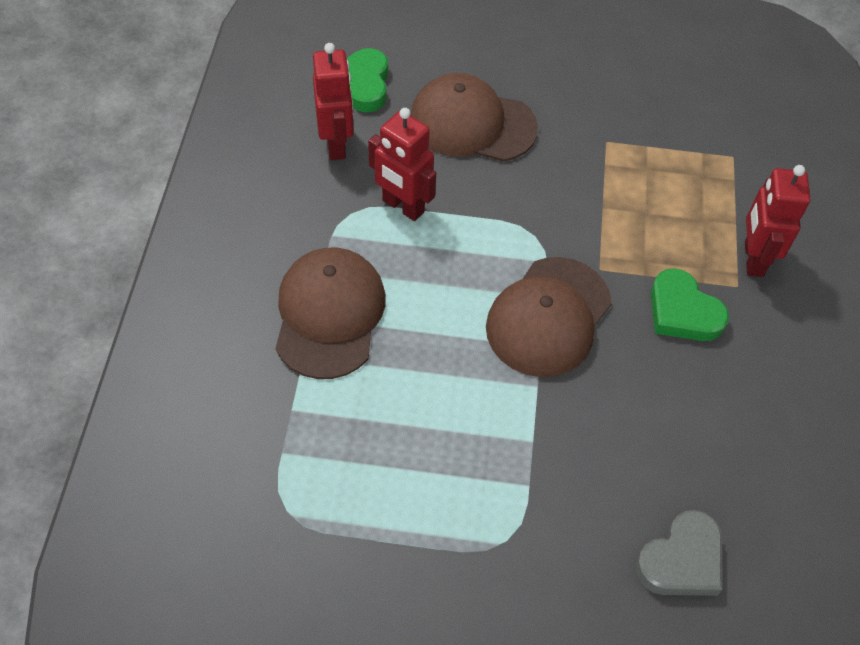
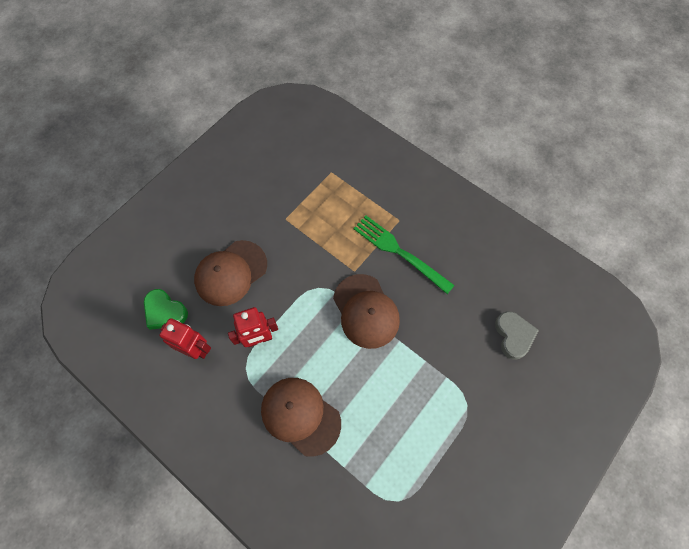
camera: 55 degrees left, 10 degrees up
(683, 312) = (398, 251): green heart -> green fork
(753, 259) = (390, 204): red robot -> none

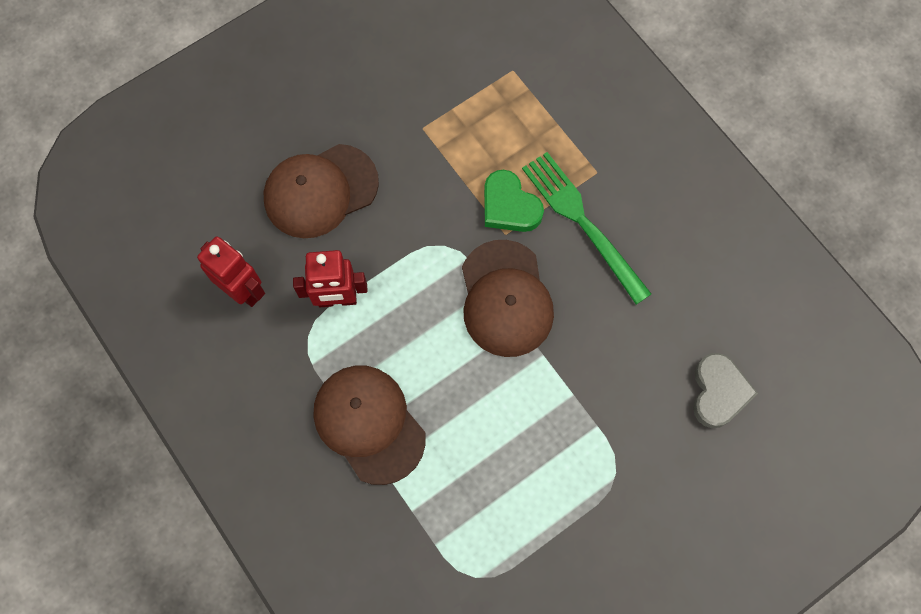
camera: 15 degrees right, 5 degrees up
(165, 311) = (212, 224): green heart -> green heart (509, 206)

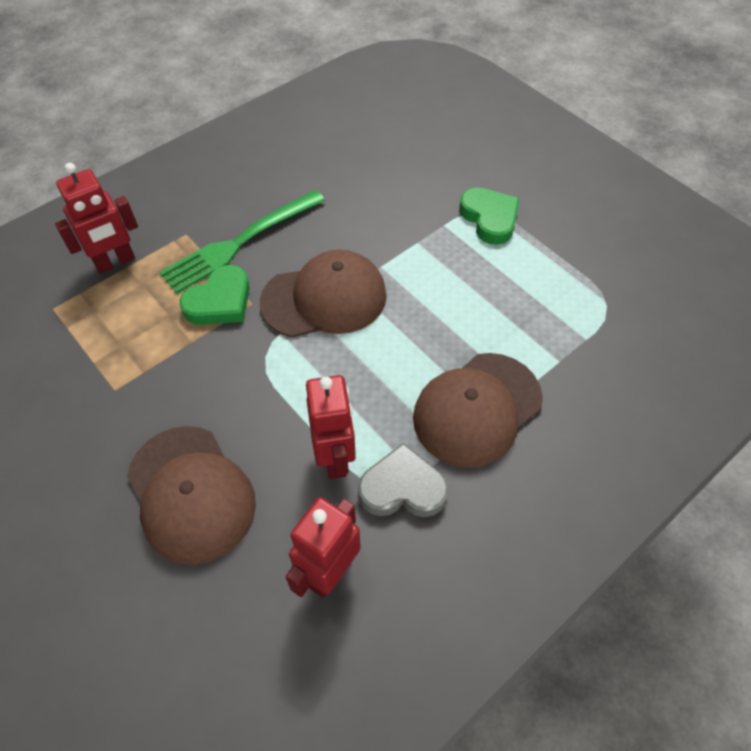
camera: 95 degrees left, 15 degrees down
(563, 114) = (115, 262): none -> red robot
(604, 477) = (489, 218): none -> green heart
(718, 392) = (400, 150): grey heart -> grey heart (402, 488)

